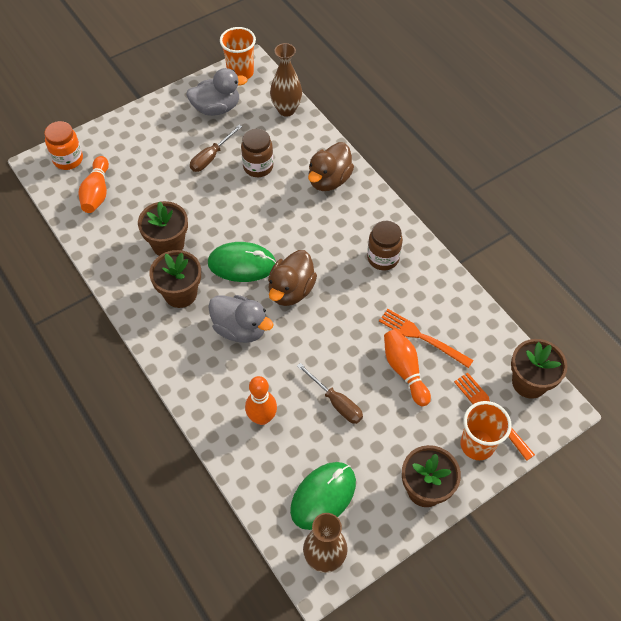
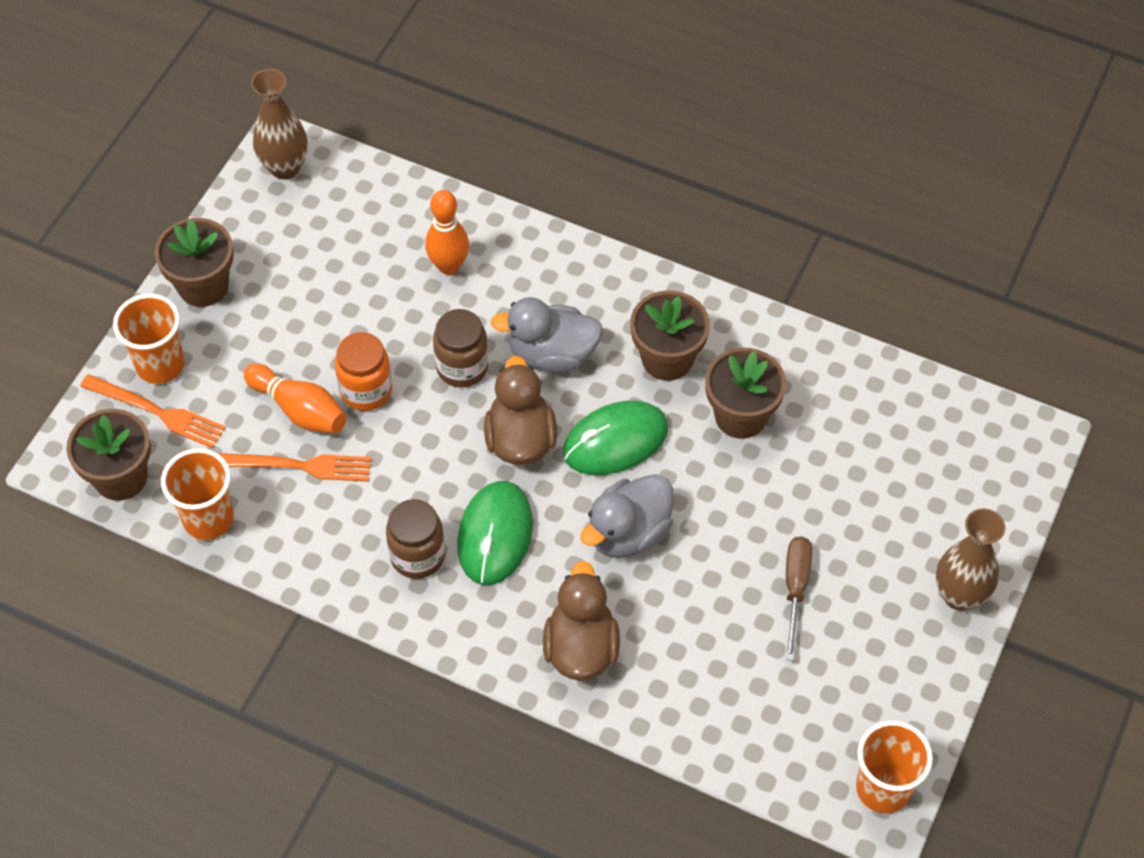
camera: 150 degrees right, 0 degrees up
(68, 159) = (1003, 467): orange jar -> orange jar (366, 390)
(97, 193) = (910, 438): orange bowling pin -> none
(216, 108) = (862, 687): grey duck -> grey duck (628, 533)
(258, 167) = (709, 611): brown jar -> brown jar (462, 367)
(286, 110) = (744, 750): brown vase -> brown vase (959, 595)
(323, 496) = (321, 222): green mouse -> green mouse (495, 535)
(336, 402) = (367, 327): brown screwdriver -> none
(487, 332) = (208, 519): none -> orange cup

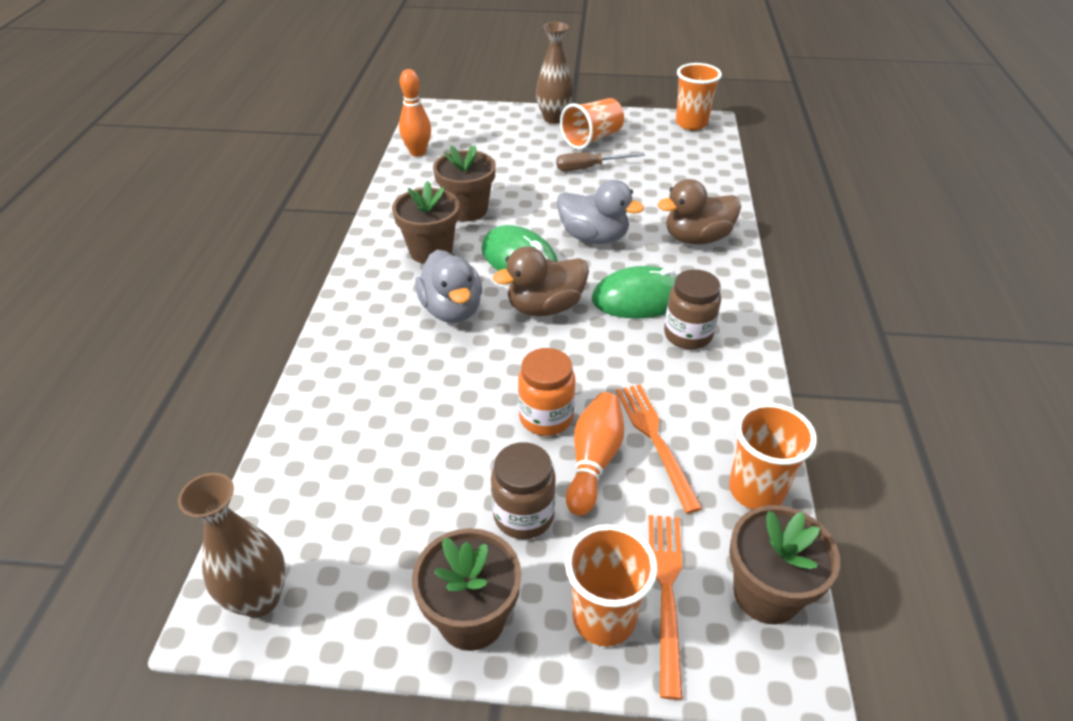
camera: 110 degrees left, 15 degrees down
(449, 266) = (375, 401): orange bowling pin -> orange bowling pin (418, 152)
(462, 367) = (489, 360): brown jar -> brown jar (523, 515)
(878, 625) = (592, 138): none -> orange cup

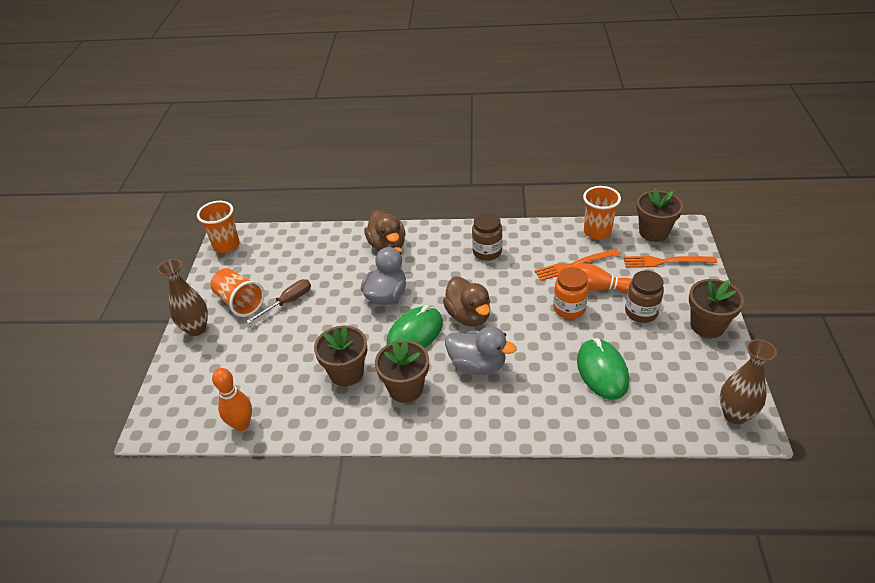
camera: 90 degrees left, 0 degrees up
(452, 310) = (477, 365): grey duck -> grey duck turned 45 degrees clockwise
(589, 168) = (288, 302): brown screwdriver -> brown screwdriver turned 120 degrees counterclockwise
(604, 617) = (687, 281): orange cup -> none
(639, 298) = (454, 272): green mouse -> green mouse (602, 371)

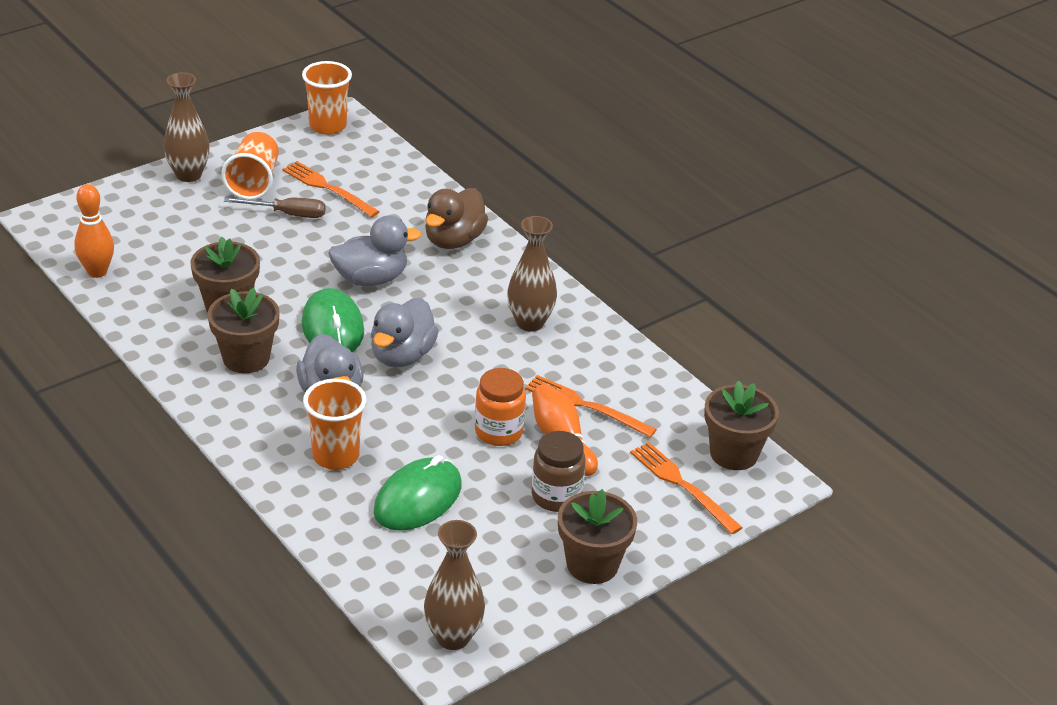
camera: 45 degrees right, 5 degrees down
(284, 273) = (328, 188): none -> orange fork
(415, 333) = (333, 328): green mouse -> green mouse turned 75 degrees clockwise
(468, 316) = (402, 356): brown duck -> grey duck
(487, 252) = (530, 323): brown jar -> brown vase
(597, 232) = (675, 401): orange cup -> orange cup (335, 456)

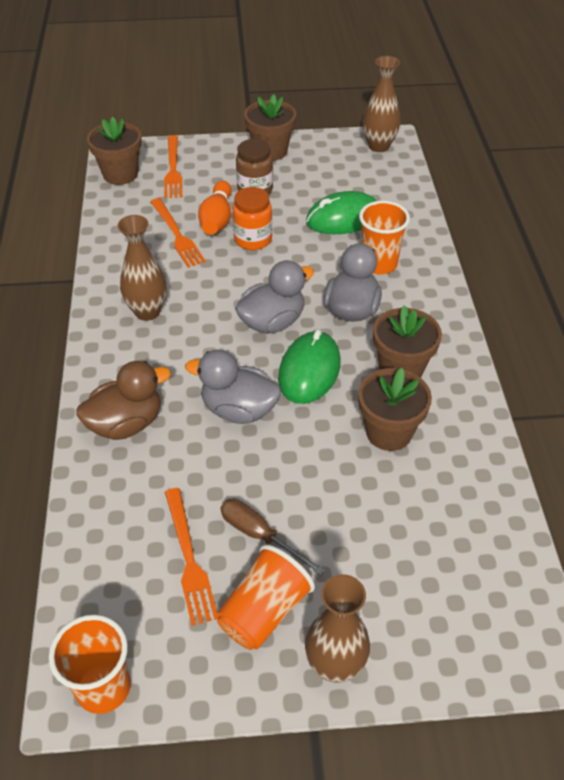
camera: 145 degrees left, 10 degrees up
(97, 272) = (503, 535): orange bowling pin -> none

